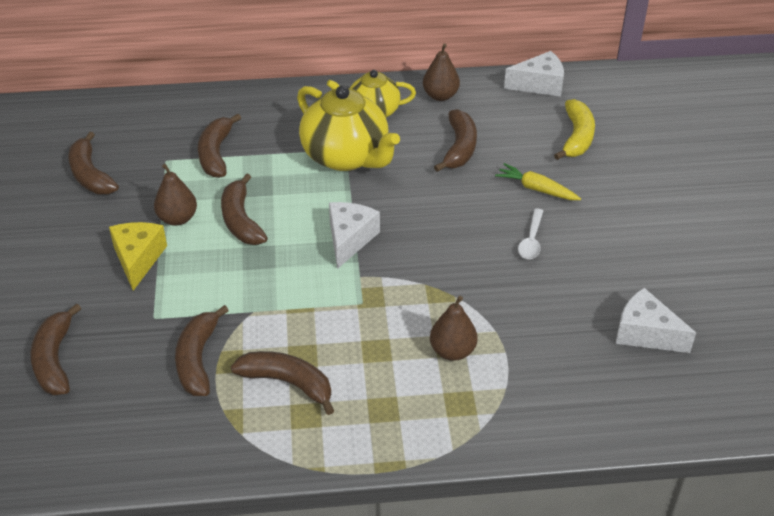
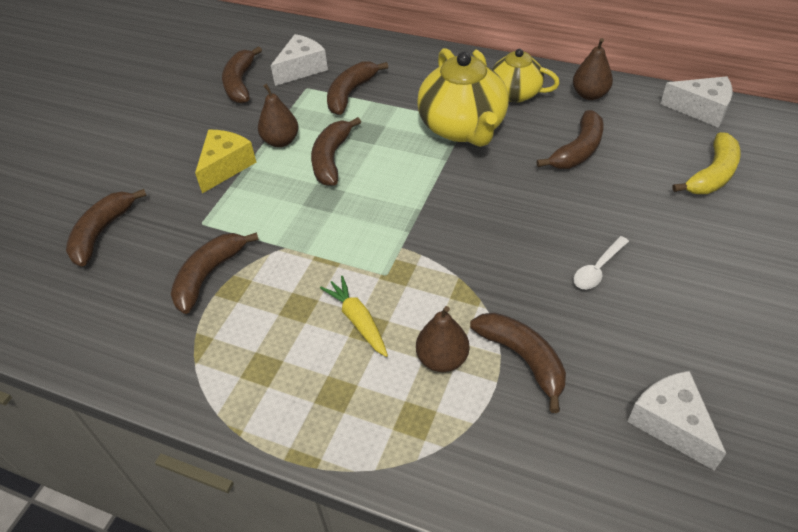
camera: 30 degrees right, 5 degrees up
(288, 383) = (267, 329): brown banana -> brown banana (523, 359)
(349, 239) = (415, 207): white cheese -> white cheese (301, 69)
(536, 189) = (635, 216): yellow carrot -> yellow carrot (358, 320)

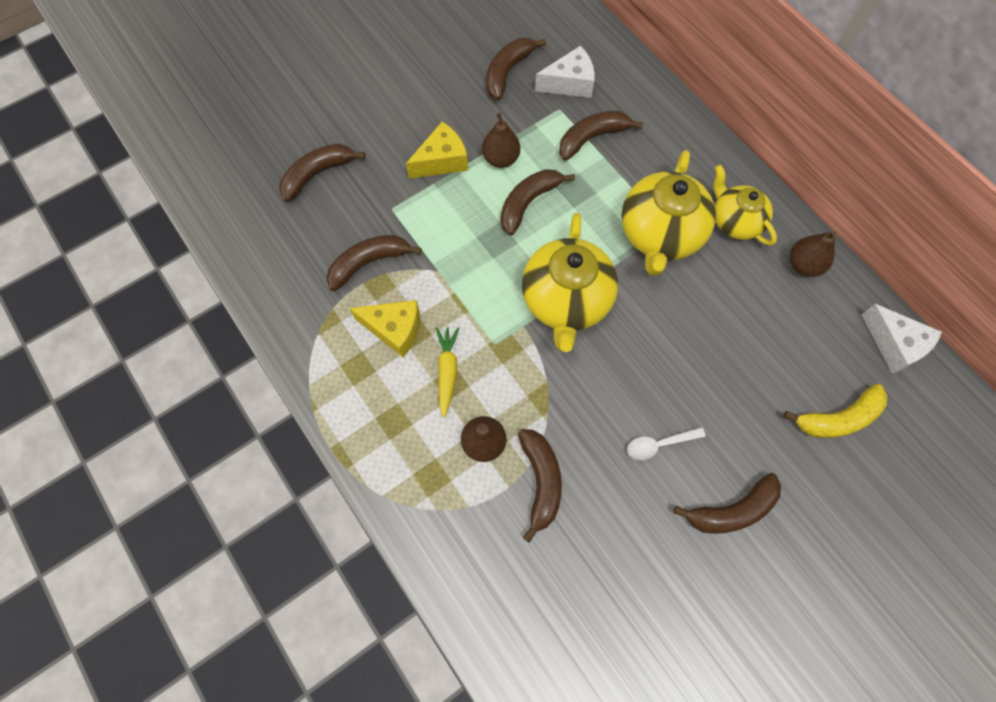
camera: 30 degrees right, 20 degrees up
(276, 315) = (394, 329): none -> yellow cheese
(424, 210) = (566, 301): none -> yellow teapot
(578, 150) = (740, 320): brown banana -> brown banana (731, 510)
(671, 424) = (604, 603): white cheese -> none

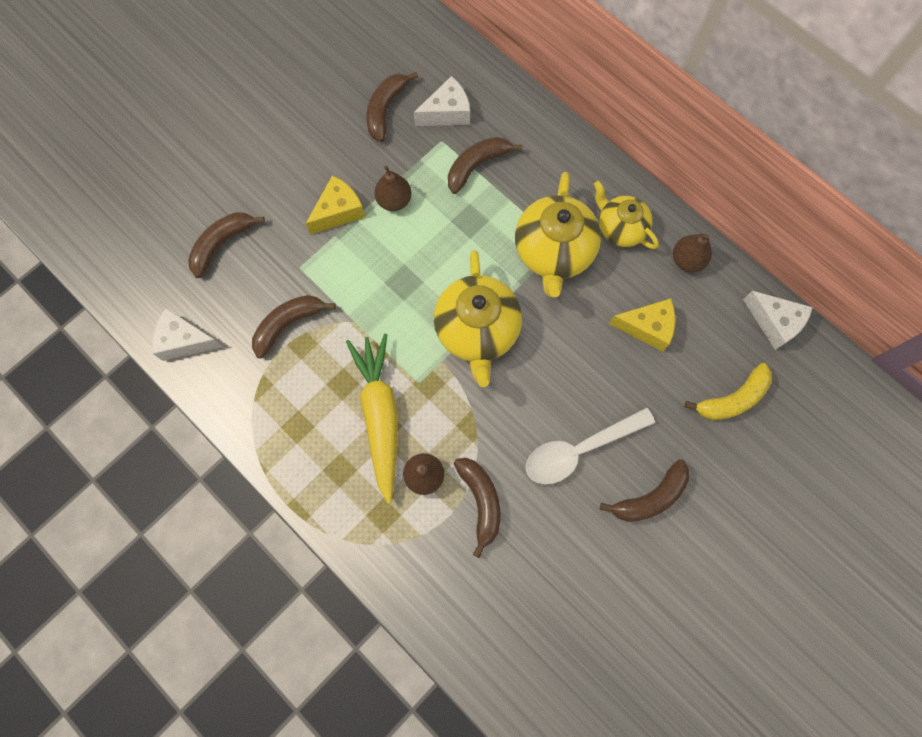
camera: 10 degrees left, 5 degrees up
(259, 262) = (185, 341): none -> white cheese
(394, 329) = (324, 384): yellow cheese -> yellow cheese (647, 327)
(447, 371) = (380, 416): yellow carrot -> yellow carrot, size x1.95
(528, 203) = (427, 240): brown banana -> none
(659, 444) = (580, 449): white spoon -> white spoon, size x1.92

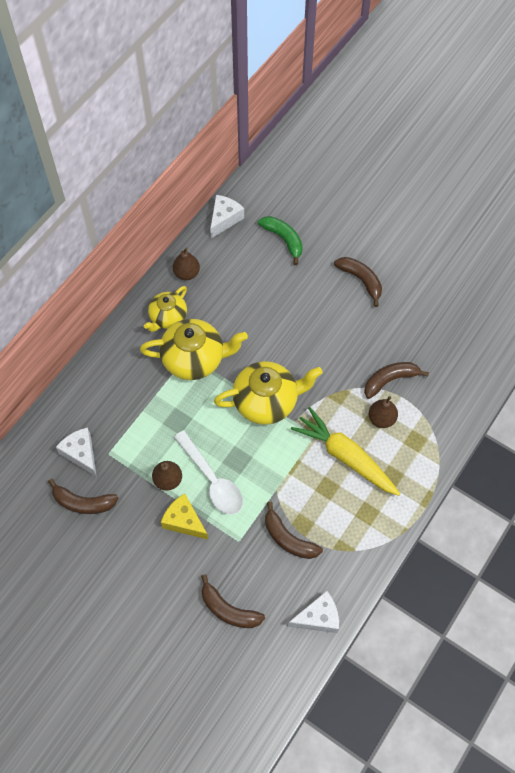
camera: 100 degrees left, 10 degrees down
(185, 341) = (318, 617): white cheese -> white cheese turned 105 degrees counterclockwise
(380, 416) = (345, 456): yellow carrot -> yellow carrot turned 60 degrees clockwise
(477, 166) = (128, 423): brown banana -> none
(580, 449) = (339, 324): white spoon -> white spoon (212, 479)
(647, 327) = (242, 293): yellow cheese -> none
(732, 399) = (284, 239): yellow banana -> green banana

